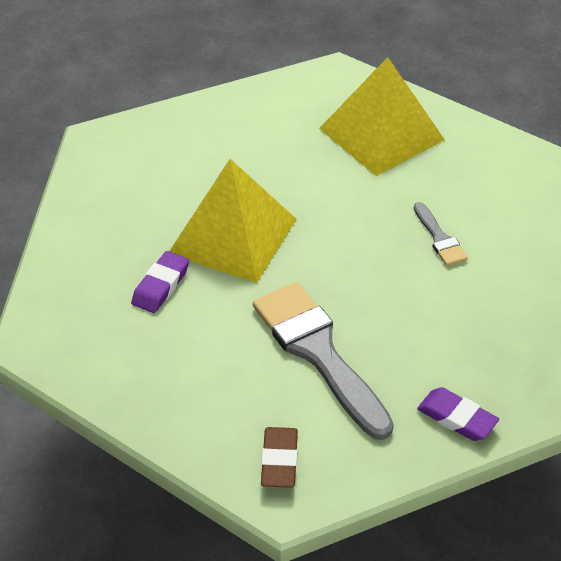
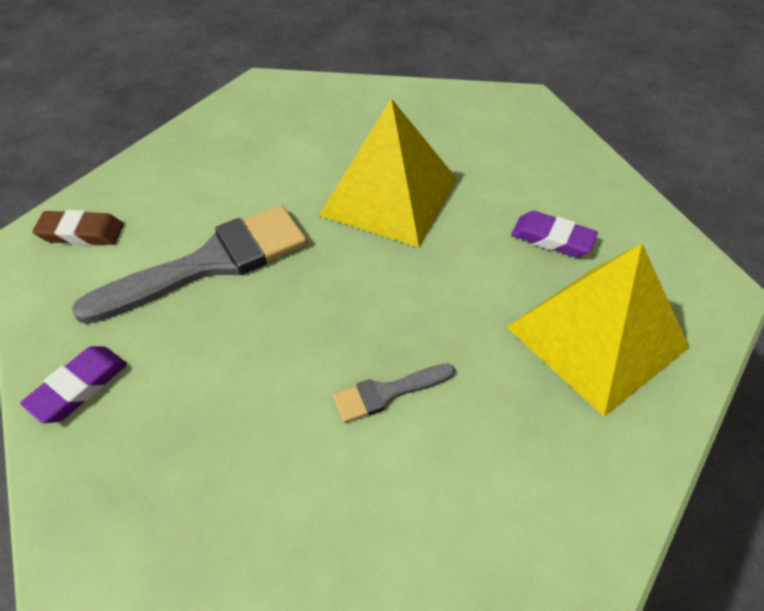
camera: 90 degrees right, 5 degrees up
(161, 286) = (320, 150): purple eraser -> purple eraser (552, 238)

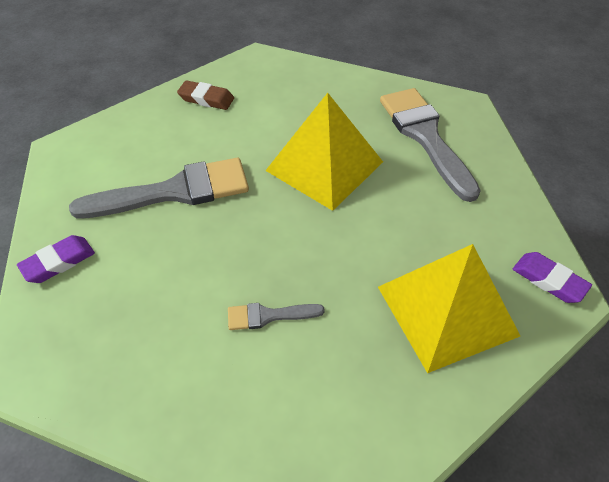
camera: 15 degrees right, 0 degrees up
(81, 233) = (92, 151): brown eraser -> brown eraser (206, 99)
(494, 142) = (425, 137): none -> grey brush
(552, 238) = (441, 225): purple eraser -> purple eraser (549, 280)

